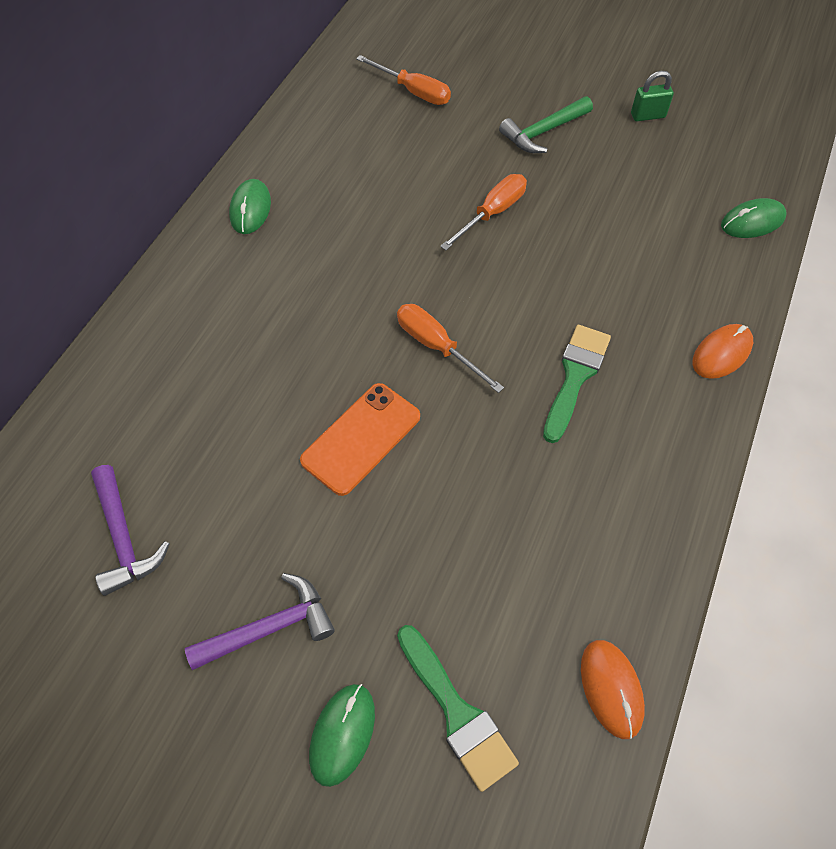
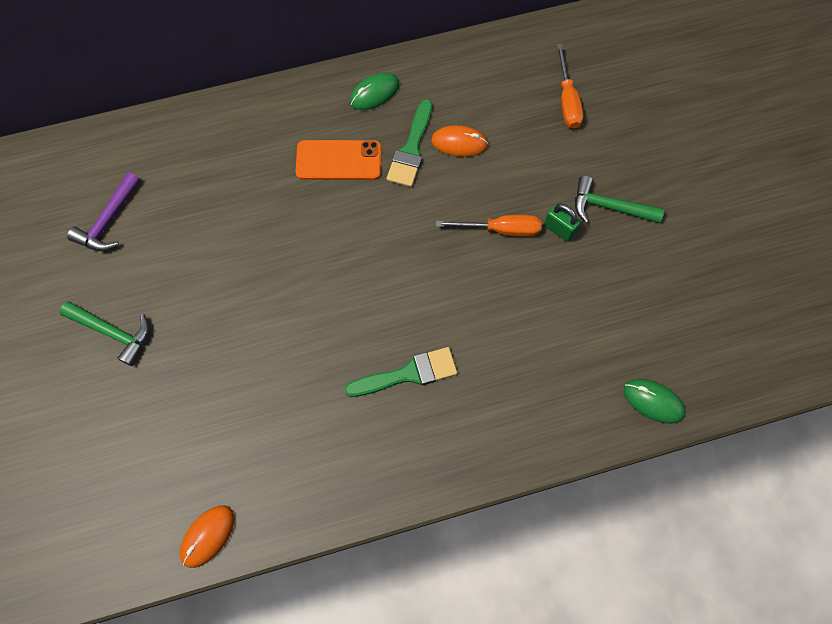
camera: 50 degrees right, 10 degrees up
(270, 627) = (113, 332): purple hammer -> green hammer
(342, 734) = (83, 413): green mouse -> none
(361, 438) = (262, 286): orange phone -> orange phone (339, 160)
(436, 346) = (362, 277): orange screwdriver -> none
(457, 713) = (135, 462): green brush -> green brush (411, 149)
(647, 116) = (696, 263): green padlock -> green padlock (559, 229)
(721, 353) = (507, 453): orange mouse -> orange mouse (459, 143)

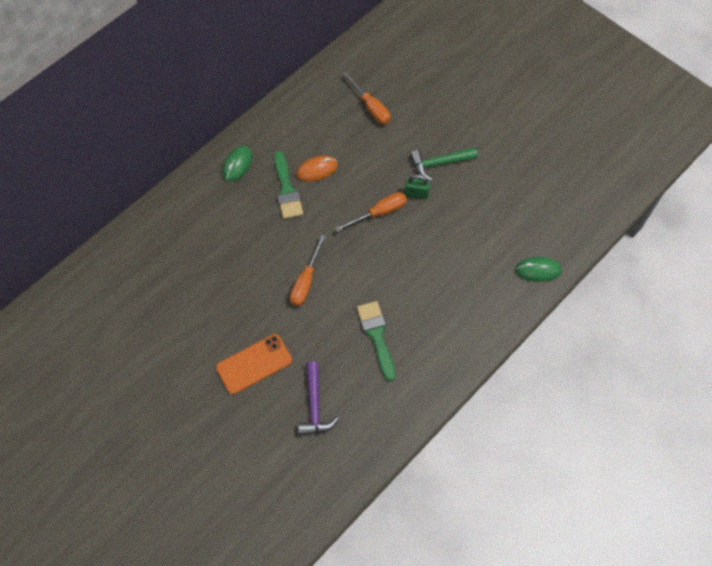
camera: 30 degrees left, 5 degrees down
(108, 221) = (102, 346): purple hammer -> purple hammer (315, 405)
(113, 332) = (157, 418): green hammer -> none
(208, 536) = (310, 510): orange mouse -> none
(339, 160) = (241, 222): orange phone -> orange phone (254, 364)
(367, 266) = (306, 281): none -> orange screwdriver
(408, 373) = (376, 335): green brush -> green brush turned 60 degrees counterclockwise

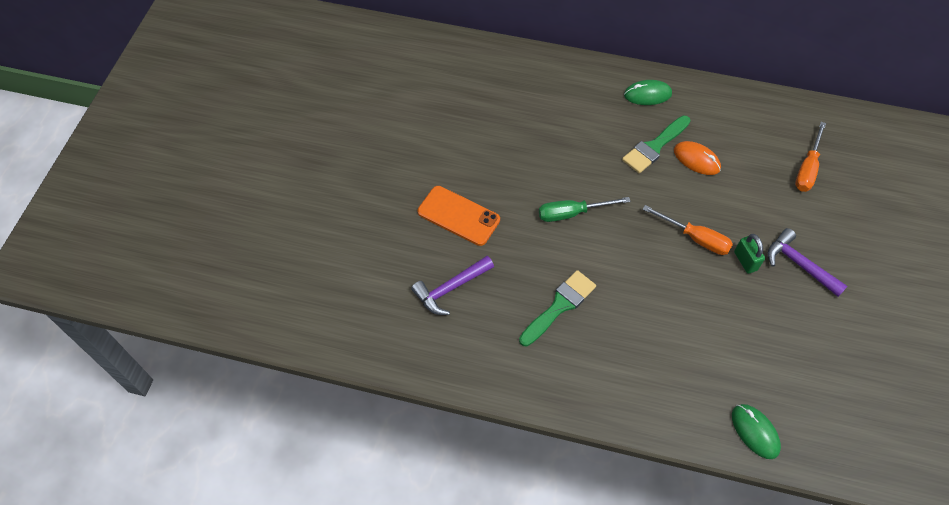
camera: 60 degrees right, 5 degrees down
(306, 281) = (572, 213): orange screwdriver -> green screwdriver
(439, 163) = (799, 264): green hammer -> purple hammer

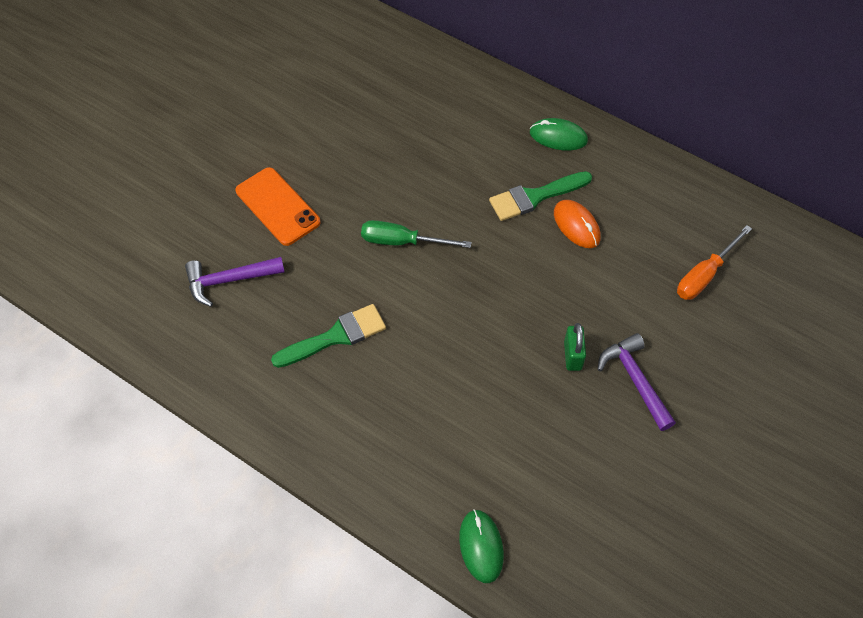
camera: 20 degrees right, 0 degrees up
(695, 238) = (528, 312): orange screwdriver -> none

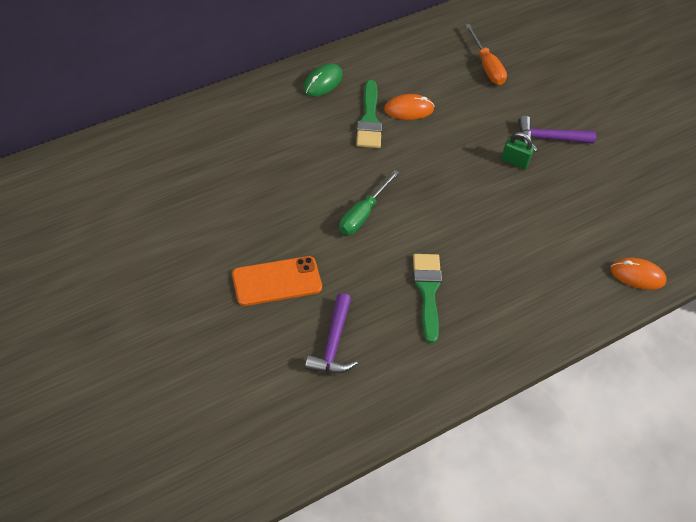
camera: 70 degrees left, 5 degrees down
(481, 546) = (637, 275): green mouse -> orange mouse

